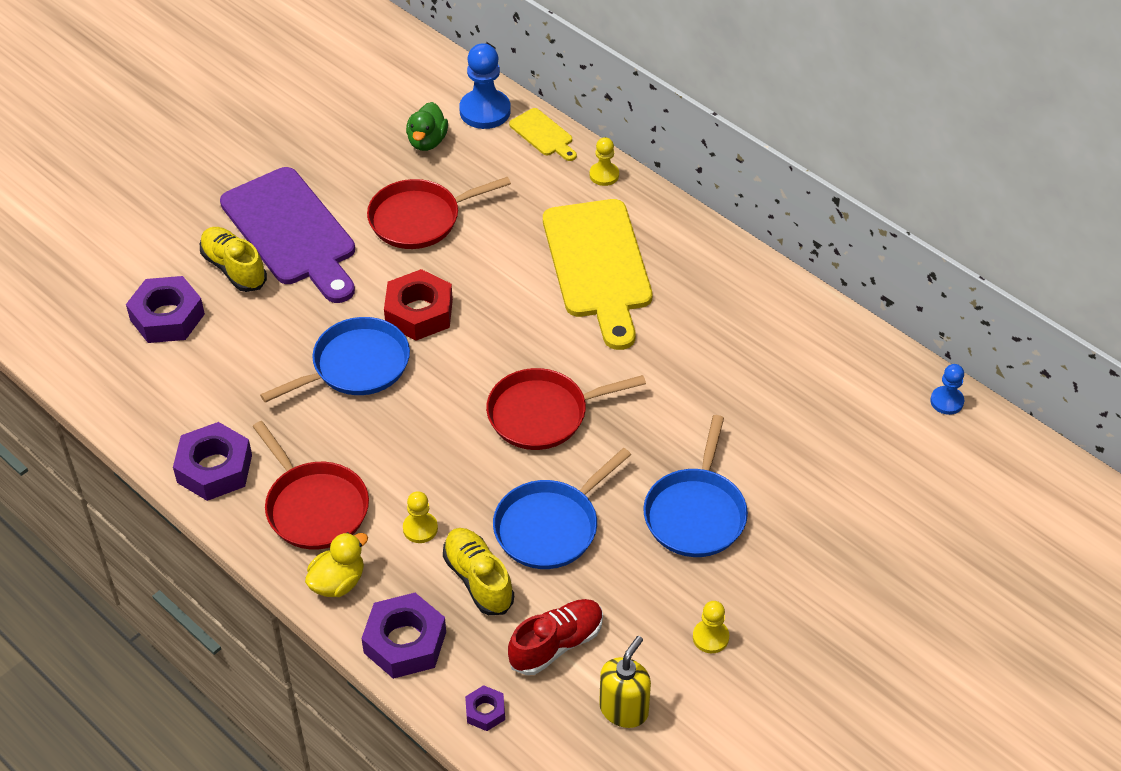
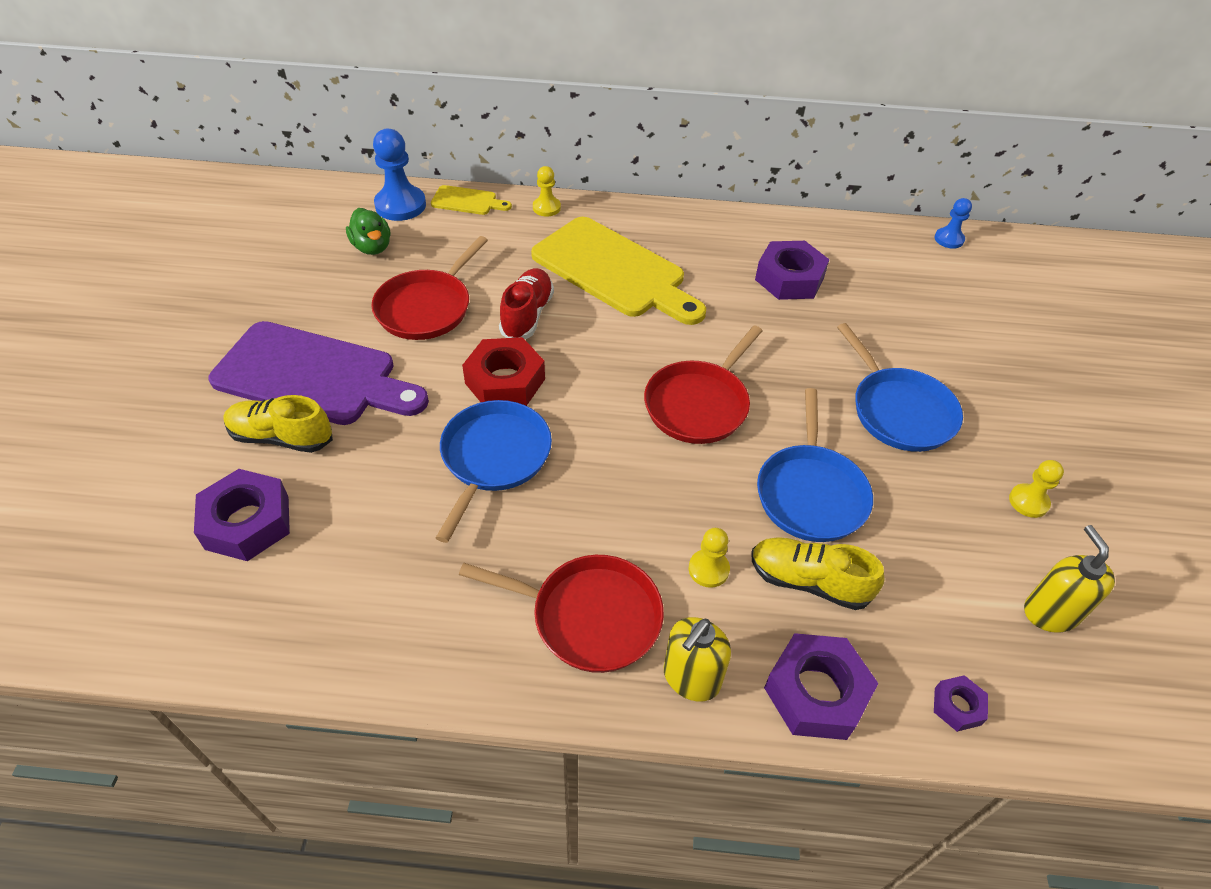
camera: 40 degrees left, 0 degrees up
(214, 468) = (446, 646): purple nut -> purple nut (789, 278)
(338, 582) = (691, 678): yellow duck -> yellow soap dispenser
(556, 644) = (935, 594): red shoe -> red shoe (527, 315)

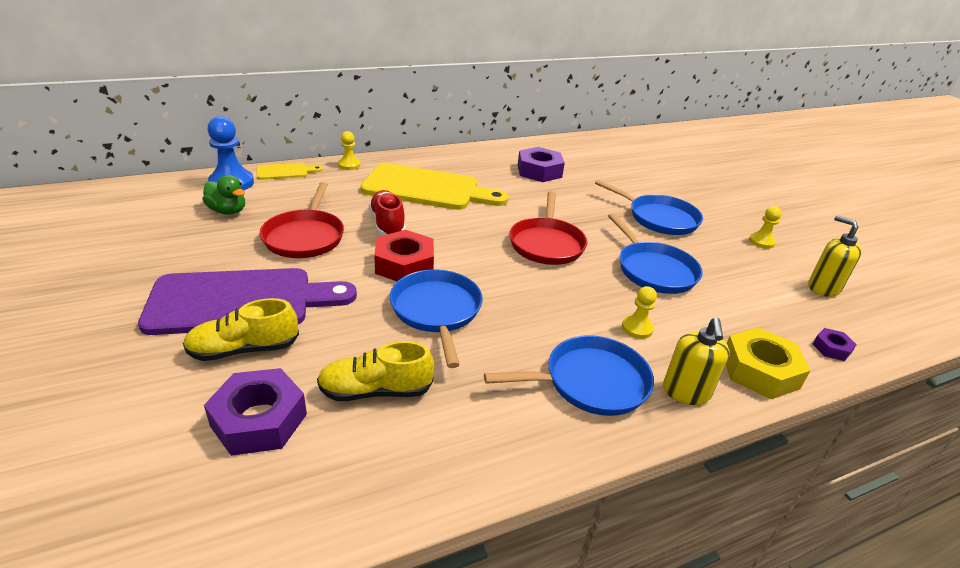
camera: 30 degrees left, 15 degrees down
(590, 616) = (591, 382): red pan -> blue pan
(808, 581) = (697, 315): yellow shoe -> yellow shoe (375, 391)
(816, 692) = (760, 371): purple nut -> yellow nut
(949, 239) = (606, 138): blue pawn -> none

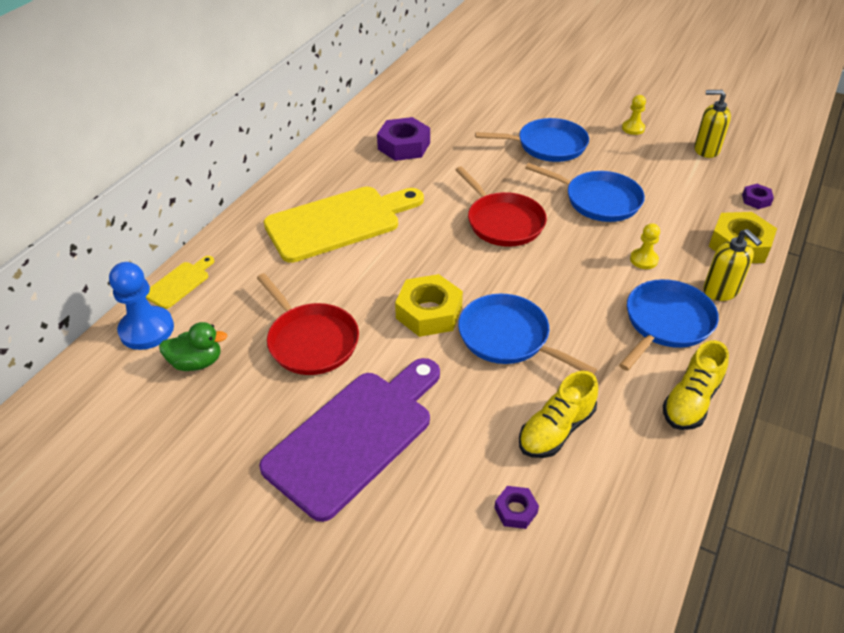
camera: 35 degrees left, 10 degrees up
(244, 349) = (423, 471): yellow shoe -> yellow shoe (691, 401)
(259, 420) = (515, 510): purple nut -> purple nut, size x0.50
(349, 165) = (230, 237): yellow pawn -> none
(387, 224) = (360, 282): red shoe -> none
(404, 264) = (429, 312): red nut -> yellow nut

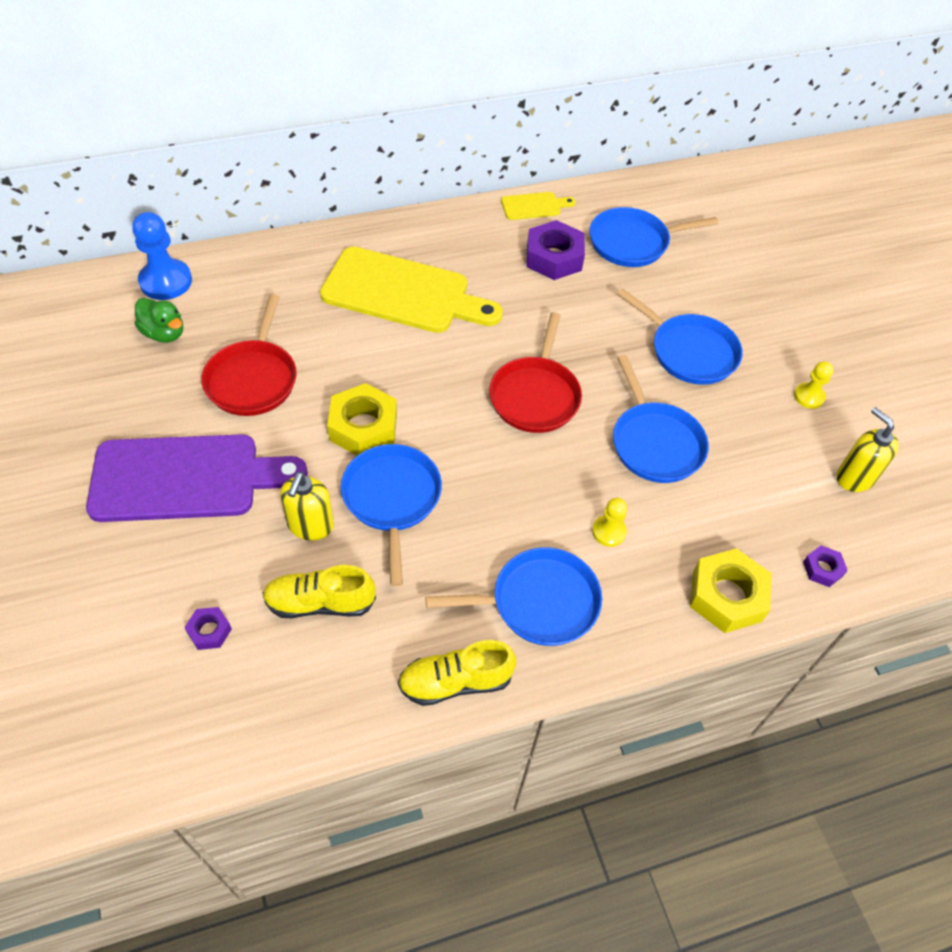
camera: 40 degrees right, 10 degrees up
(179, 283) = (229, 259): yellow cutting board -> yellow cutting board (534, 206)
(437, 112) = (632, 242): none -> blue pan
(721, 290) = (636, 620): yellow soap dispenser -> yellow soap dispenser (310, 526)

